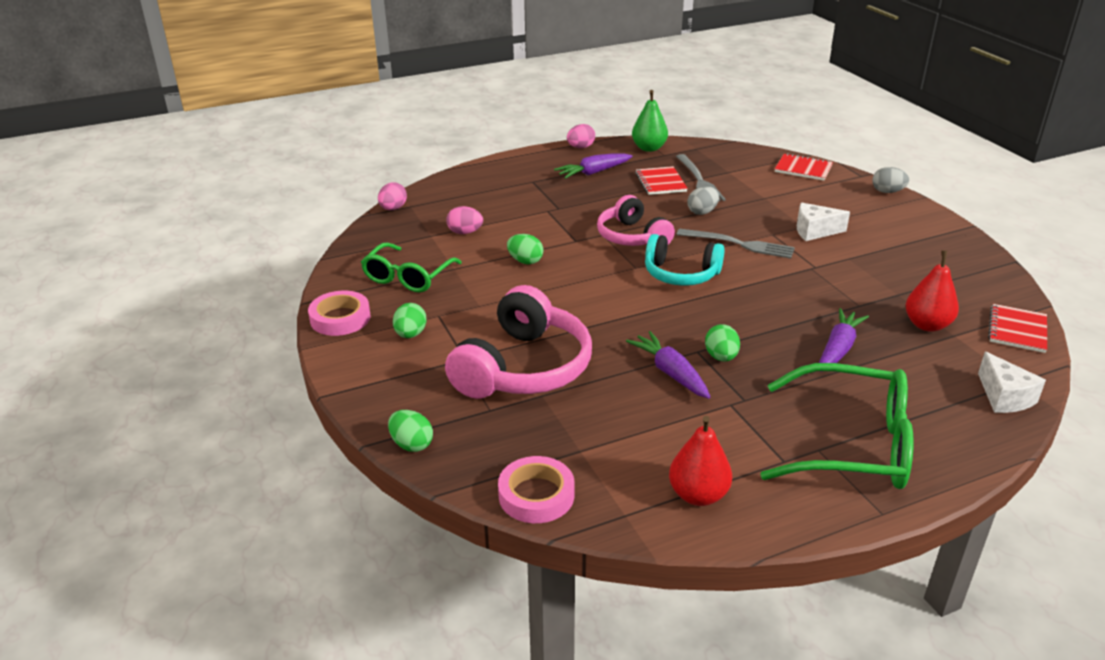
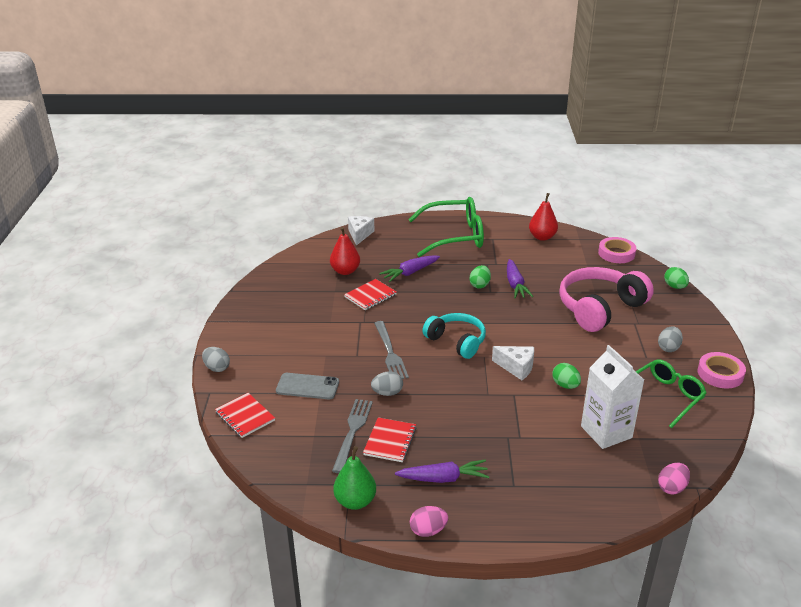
camera: 155 degrees left, 0 degrees up
(410, 334) = (668, 348): green egg -> grey egg
(465, 232) = (606, 432): pink egg -> white carton
(632, 237) = (466, 384): pink headphones -> none
(740, 244) = (390, 353): grey fork -> grey fork turned 150 degrees counterclockwise
(782, 199) = (307, 386): none -> grey phone
(814, 231) = (324, 348): white cheese -> white cheese (516, 367)
(852, 445) = (455, 236): green glasses -> green glasses turned 135 degrees clockwise
(1017, 330) = (302, 257): red notebook -> red notebook (370, 296)

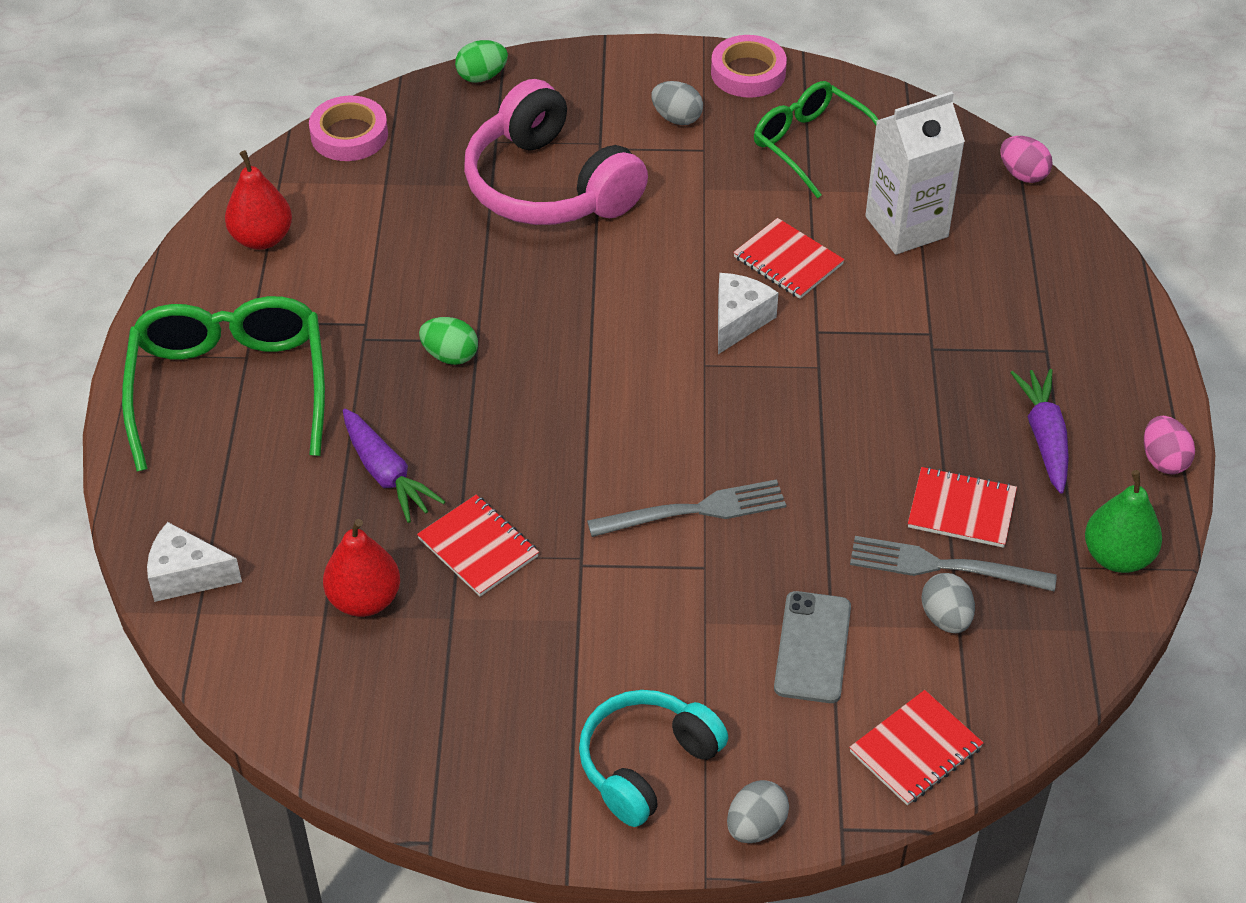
camera: 90 degrees left, 15 degrees up
(387, 393) = (825, 514): grey egg -> grey egg (946, 618)
(456, 341) = (656, 403): turquoise headphones -> turquoise headphones (646, 764)
(515, 285) = (454, 299): purple carrot -> none
(565, 385) = (788, 261): green egg -> red notebook

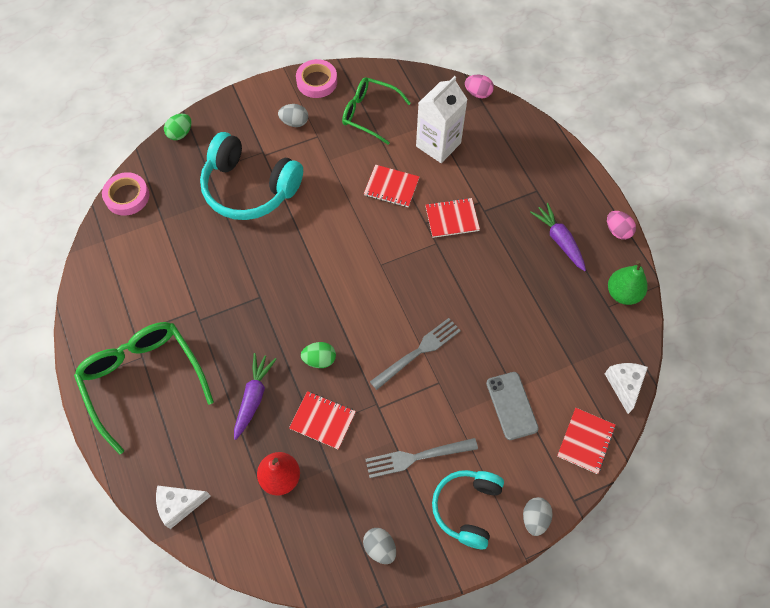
camera: 25 degrees left, 15 degrees up
(262, 238) = (112, 280): red pear -> none
(386, 474) = (253, 397): purple carrot -> purple carrot turned 105 degrees counterclockwise
(450, 355) = (250, 312): green egg -> green egg (319, 360)
(548, 186) = (249, 188): pink headphones -> turquoise headphones
(738, 321) = (384, 232): white cheese -> white cheese (624, 385)
(941, 566) = (548, 333): grey fork -> grey fork (416, 457)
(946, 618) = (564, 361): grey egg -> grey egg (380, 548)
(961, 510) = (541, 297): red notebook -> red notebook (452, 219)

